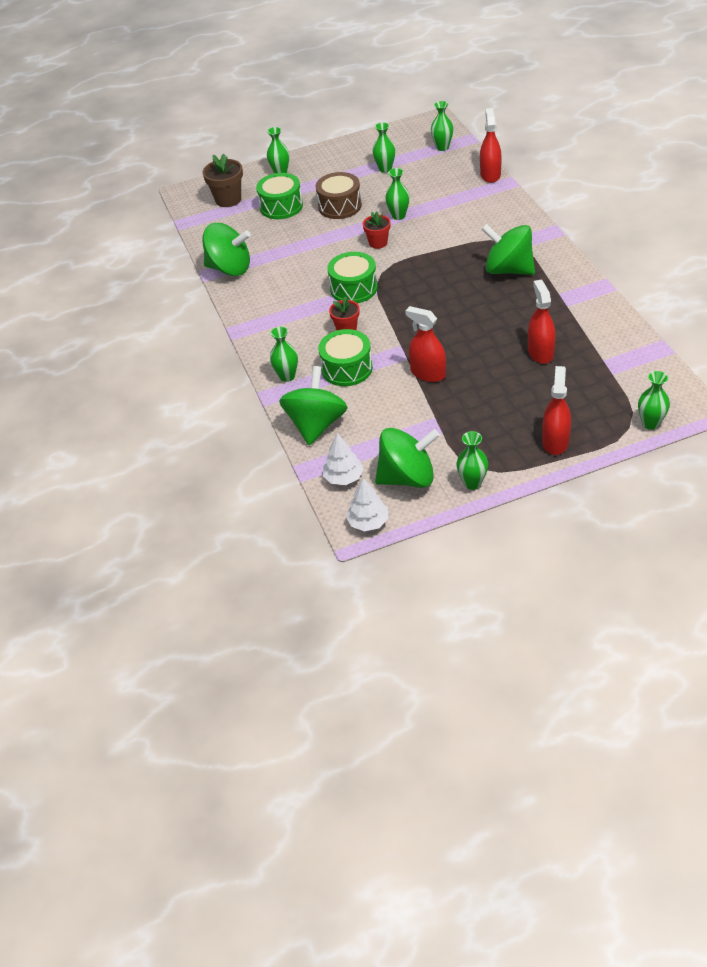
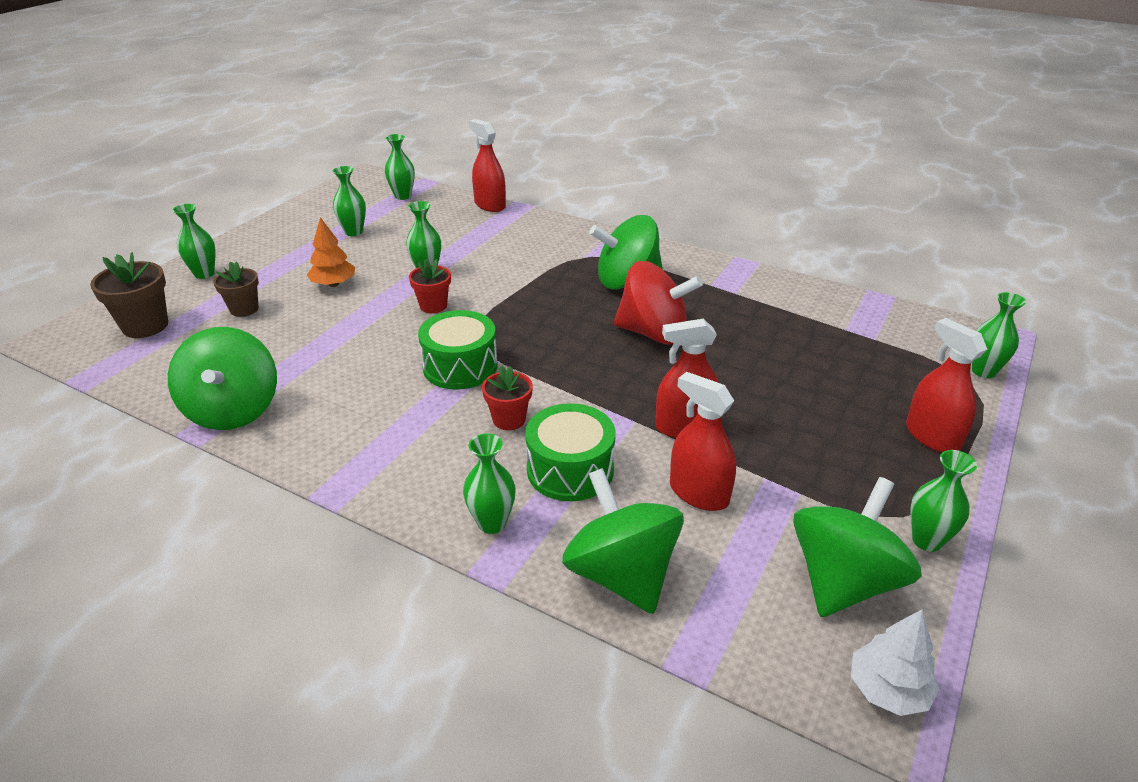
camera: 45 degrees left, 10 degrees down
(230, 268) = (233, 410): green spinning top -> green spinning top turned 105 degrees clockwise
(281, 206) = (244, 309): green drum -> brown flower pot
(340, 206) = (334, 284): brown drum -> orange tree
(343, 477) = (761, 636): white tree -> none
(480, 312) = (653, 333): none -> red spinning top
(540, 352) = (776, 348): red spray bottle -> red spray bottle (699, 493)

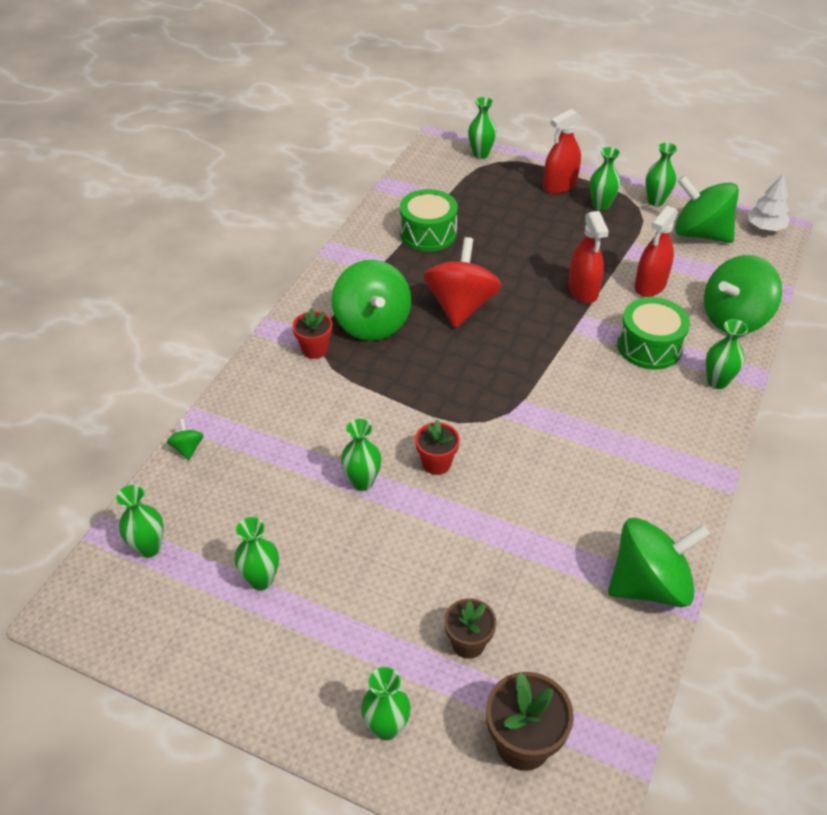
camera: 95 degrees left, 10 degrees up
(334, 284) = (400, 565): orange tree -> none
(460, 366) = (538, 426): green drum -> green drum (428, 233)
(490, 205) = (187, 448): red spray bottle -> green spinning top
(509, 419) = (603, 385): red flower pot -> red flower pot (315, 349)
(891, 472) = (601, 205): none -> green vase

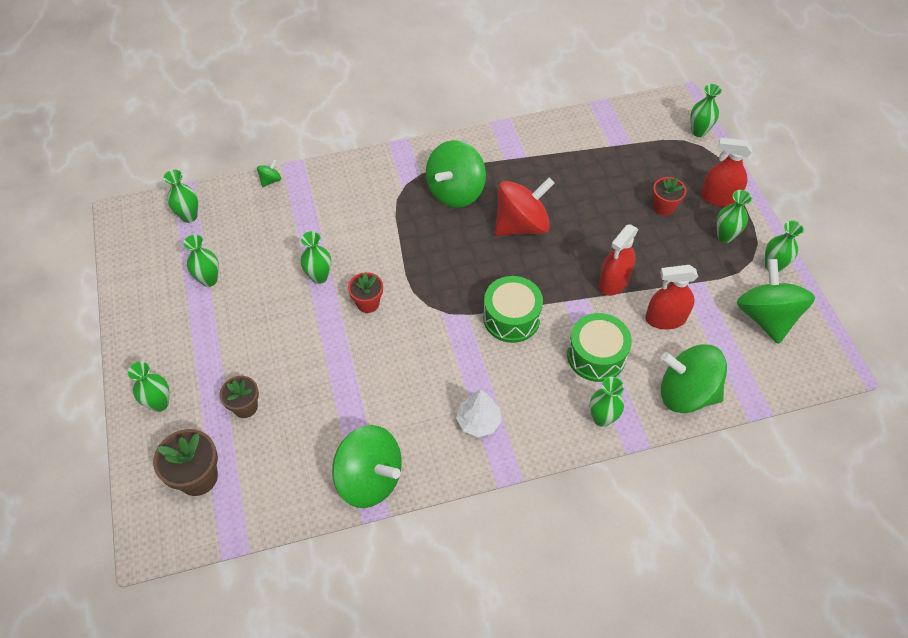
camera: 50 degrees right, 10 degrees up
(315, 349) = (404, 180): red flower pot -> red flower pot (664, 207)
(428, 233) = (575, 160): green drum -> green drum (511, 318)
(765, 227) = (827, 356): white tree -> white tree (478, 421)

